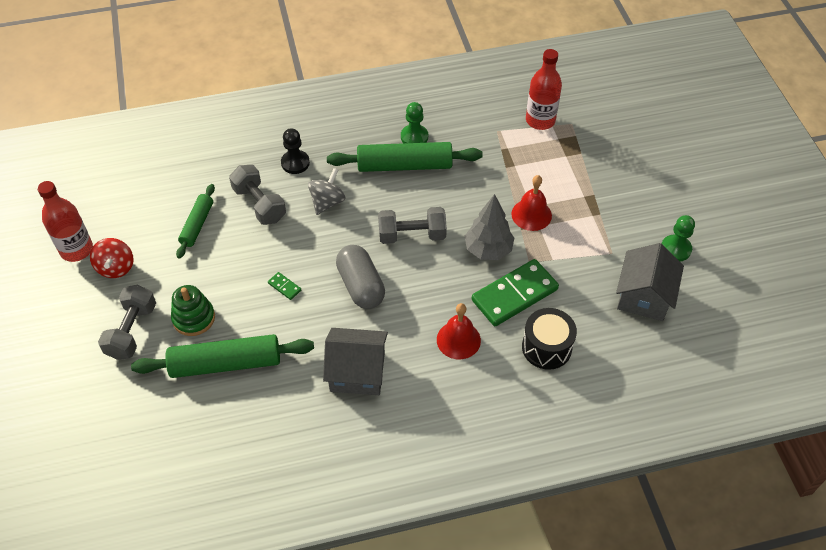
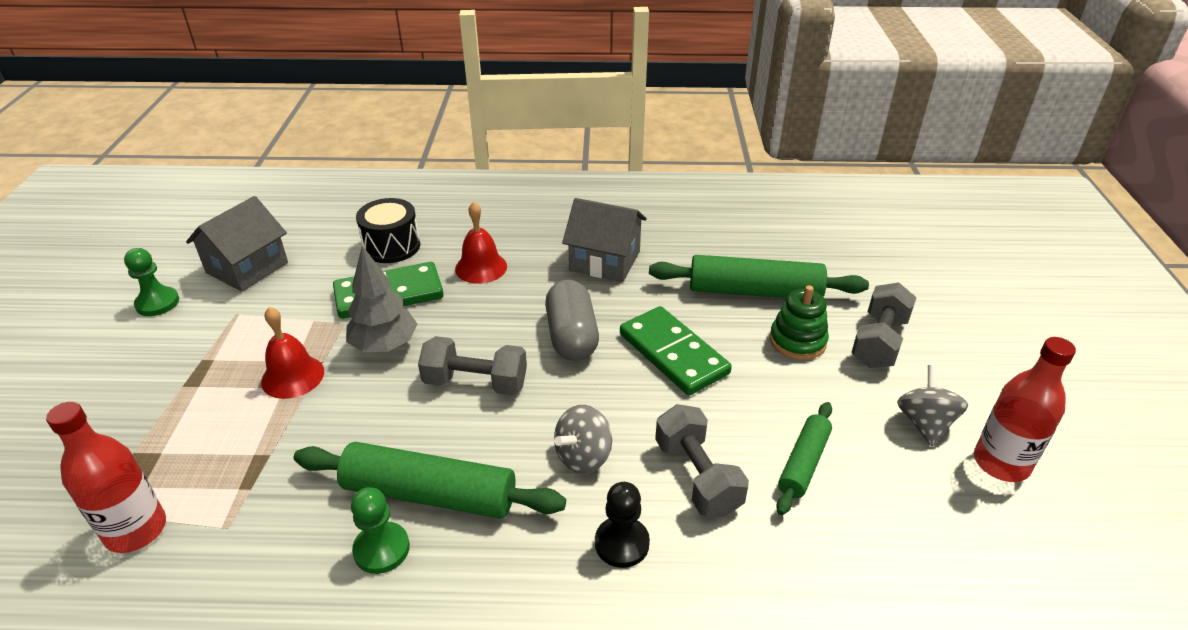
camera: 165 degrees left, 15 degrees down
(116, 267) = (924, 423): red spinning top -> grey spinning top
(284, 287) = (673, 354): green domino -> green domino, size x2.50

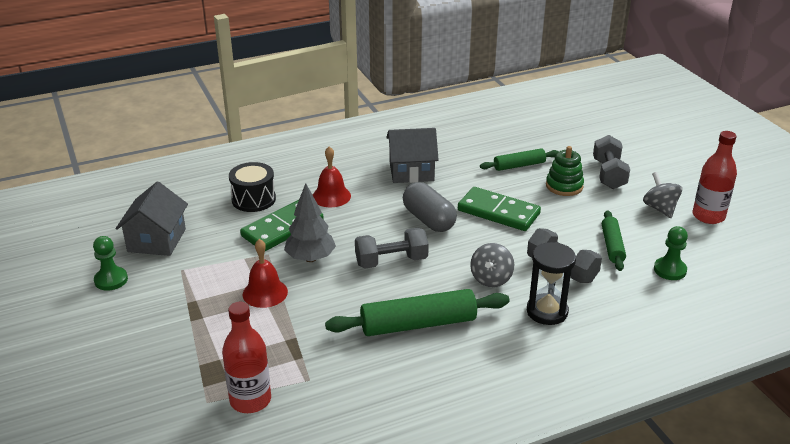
camera: 25 degrees left, 5 degrees down
(381, 549) = (415, 358): green pawn -> green pawn (669, 270)
(622, 543) = (547, 311): black pawn -> black hourglass
(754, 291) = (519, 165): green rolling pin -> green rolling pin, size x0.58

